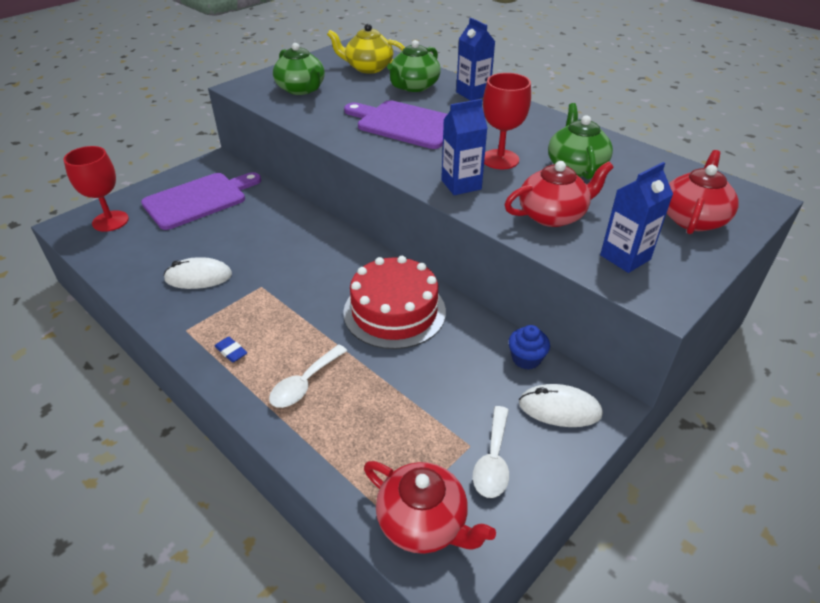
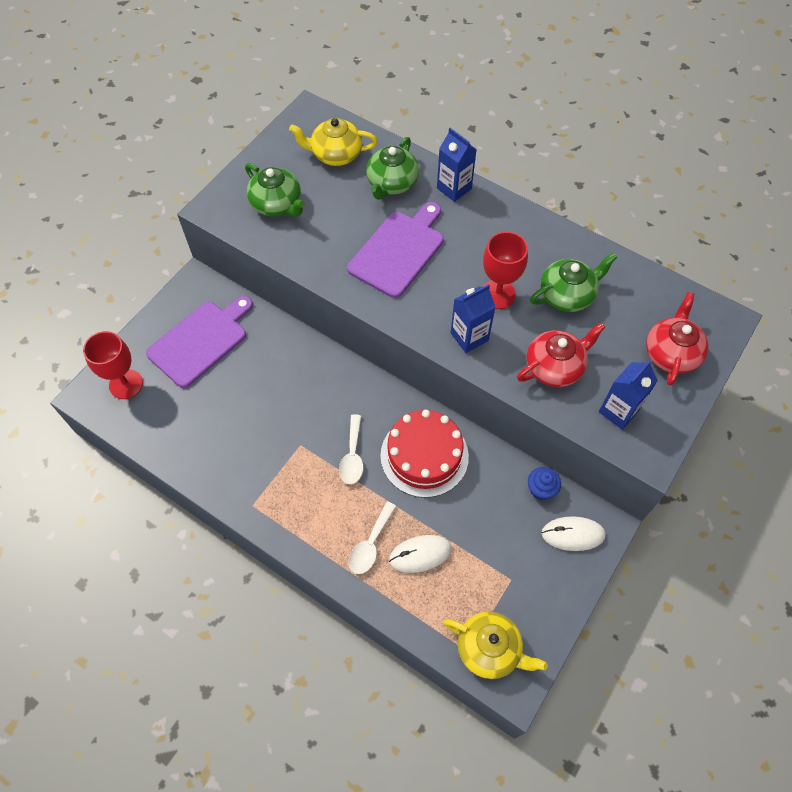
camera: 10 degrees left, 20 degrees up
(198, 277) = (240, 443): white mouse -> white mouse (420, 554)
(231, 351) = (300, 522): blue eraser -> none
(405, 124) = (398, 251): purple cutting board -> purple cutting board turned 105 degrees clockwise
(423, 522) = (490, 649): red teapot -> yellow teapot
(493, 461) = (530, 590): white spoon -> white spoon (352, 456)
(575, 166) = (567, 295): green teapot -> green teapot turned 75 degrees clockwise

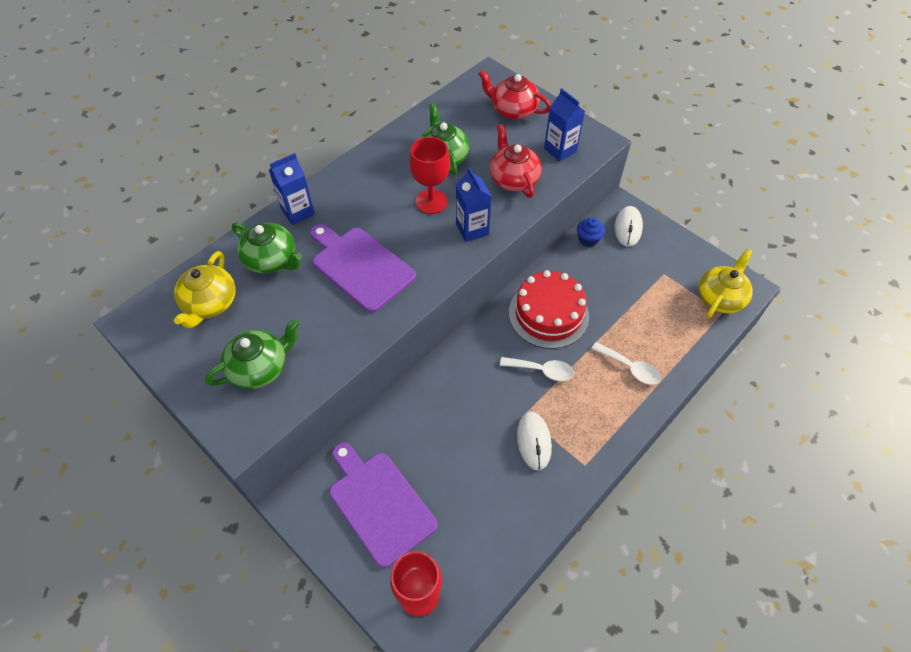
camera: 80 degrees left, 5 degrees down
(420, 554) = (641, 331): white mouse -> white mouse (534, 441)

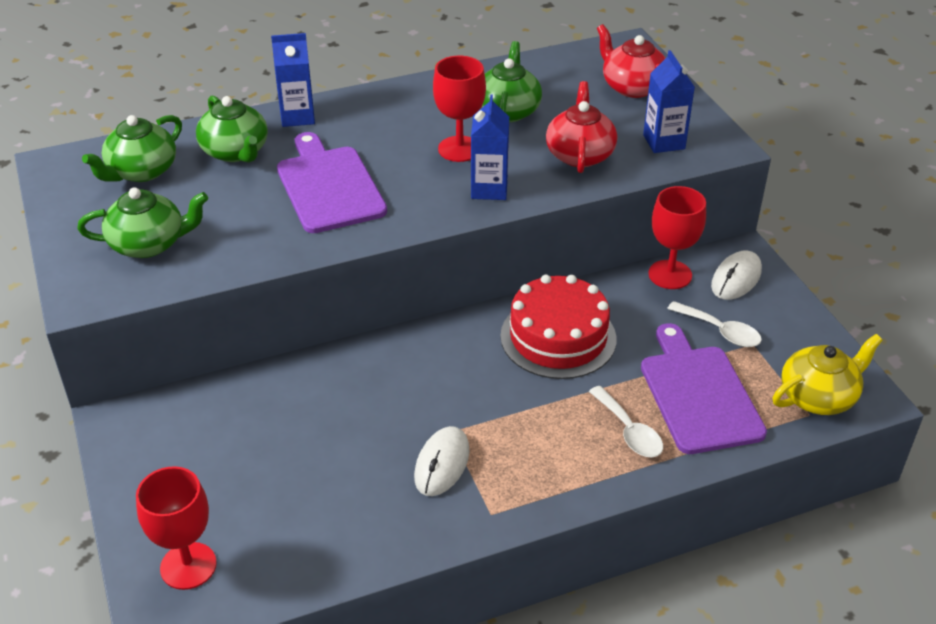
camera: 25 degrees right, 15 degrees down
(210, 303) = (141, 171): yellow teapot -> green teapot
(379, 504) = (208, 457): purple cutting board -> purple cutting board (698, 394)
(542, 370) = (506, 393): white spoon -> white spoon (720, 331)
(588, 239) = (670, 275): blue cupcake -> red goblet

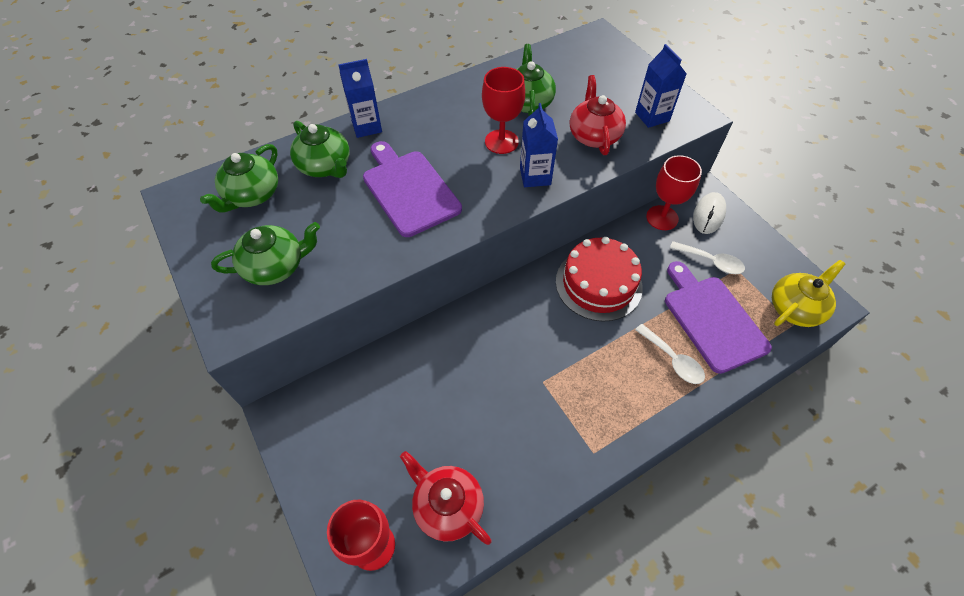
camera: 10 degrees left, 15 degrees up
(442, 464) = (545, 413): white mouse -> none
(632, 87) = (613, 70): red teapot -> red teapot (447, 506)

